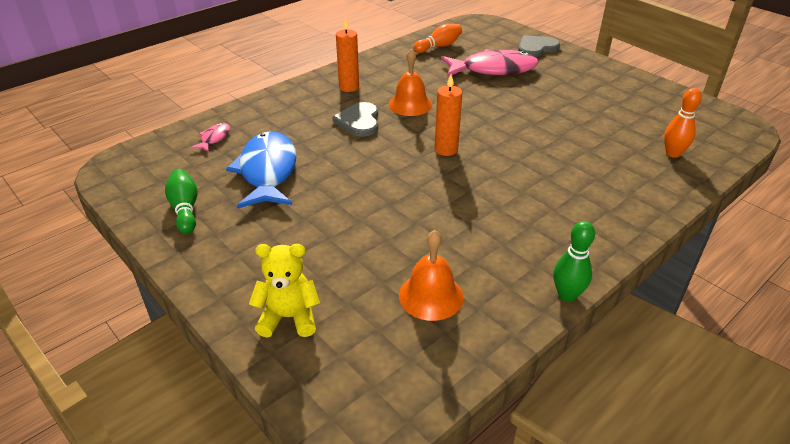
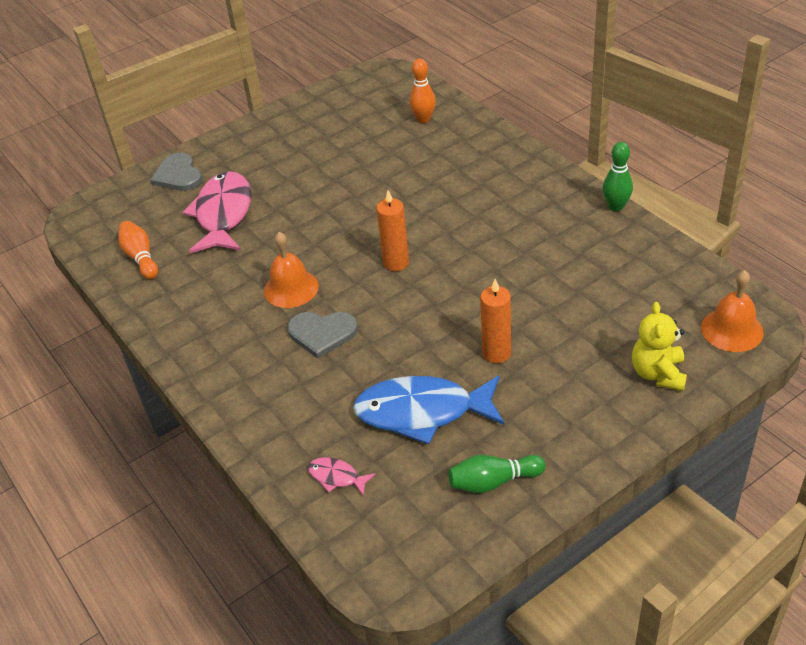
camera: 80 degrees left, 5 degrees up
(349, 87) = (231, 345): orange candle -> orange candle (496, 353)
(431, 296) = (623, 282): orange bell -> orange bell (732, 330)

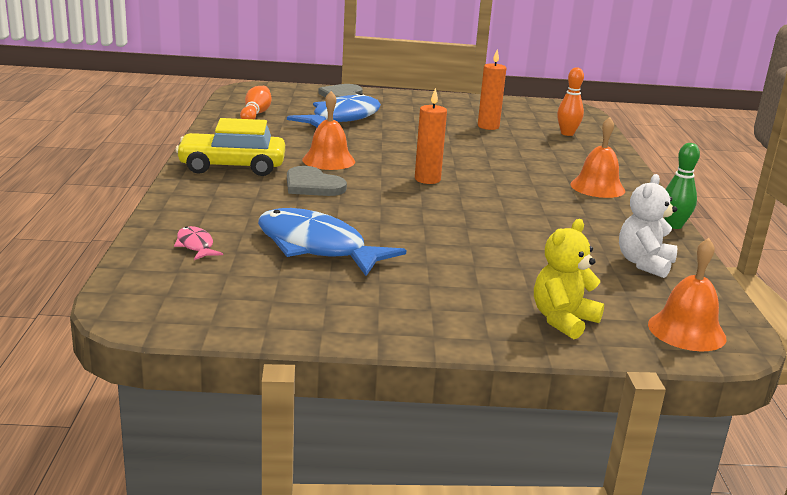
camera: 30 degrees right, 20 degrees down
(223, 214) = (342, 118): pink fish -> blue fish
(226, 353) = (232, 166): none -> yellow car
(493, 482) = (306, 304): green bowling pin -> none
(496, 353) = (430, 248): orange candle -> orange candle (488, 126)
(522, 188) = (597, 187): none -> orange bell
(642, 270) = (644, 264): none -> white teddy bear

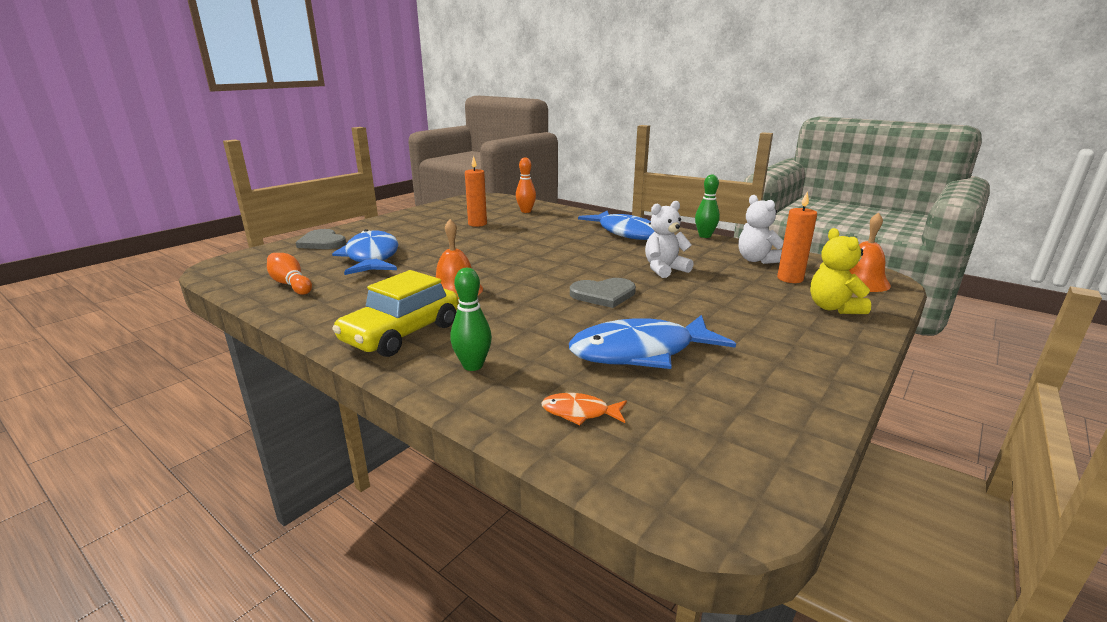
camera: 50 degrees left, 0 degrees up
(195, 245) = (579, 412): pink fish -> orange fish
(216, 199) = (473, 366): none -> green bowling pin
(312, 185) = (501, 312): grey heart -> grey heart (603, 294)
(427, 179) = (548, 270): orange candle -> orange candle (790, 279)
(521, 224) = (664, 269): none -> white teddy bear
(597, 187) = (626, 233): orange bell -> blue fish

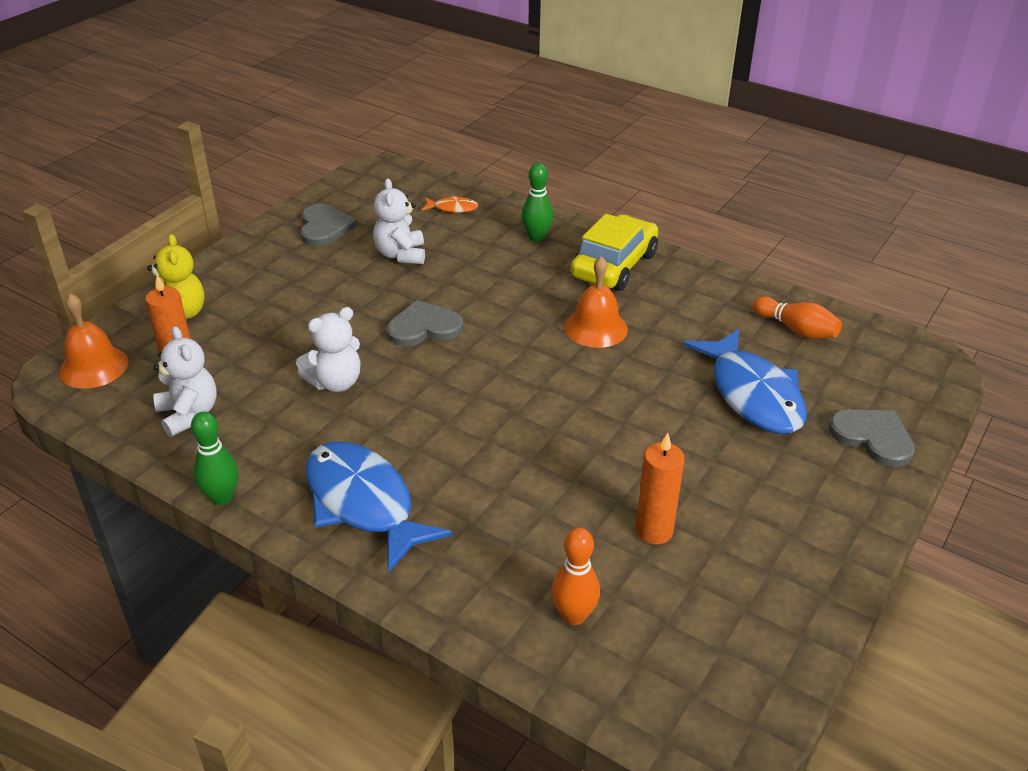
camera: 175 degrees right, 15 degrees up
(640, 352) = (401, 255): blue fish -> white teddy bear
(756, 390) = (324, 227): none -> grey heart

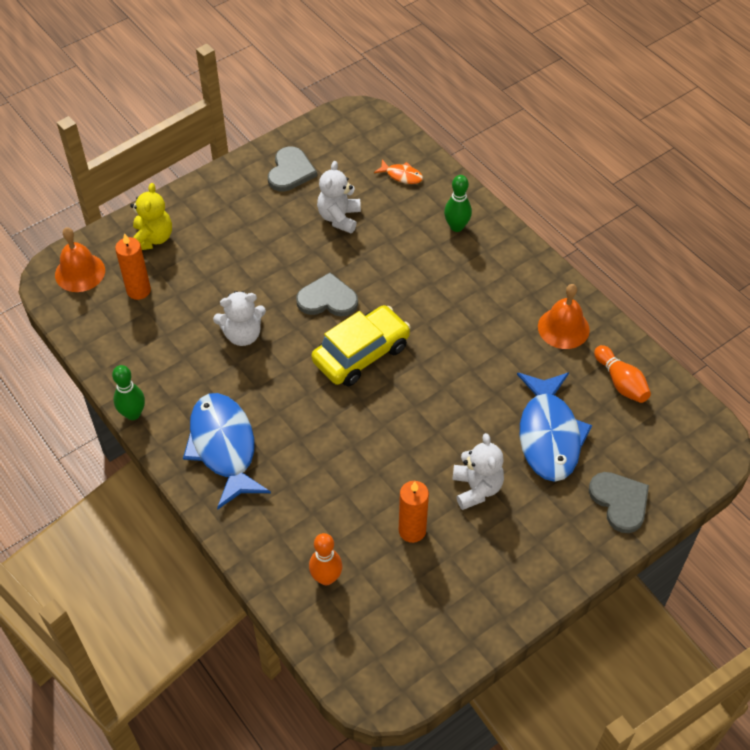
camera: 20 degrees right, 15 degrees up
(189, 414) = (132, 335): white teddy bear -> white teddy bear (476, 488)
(596, 328) = (459, 336): orange bell -> orange bell (563, 328)
(614, 265) = (506, 274): yellow car -> yellow car (361, 354)

